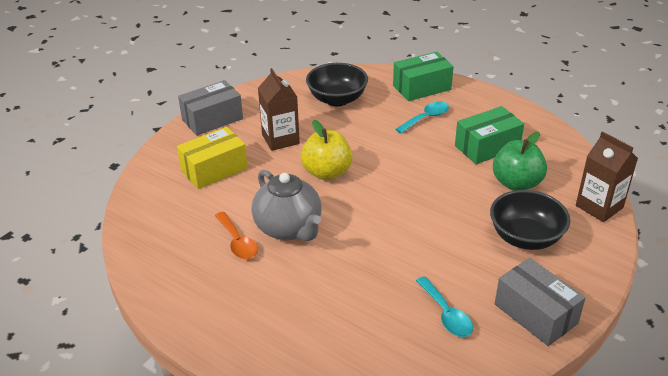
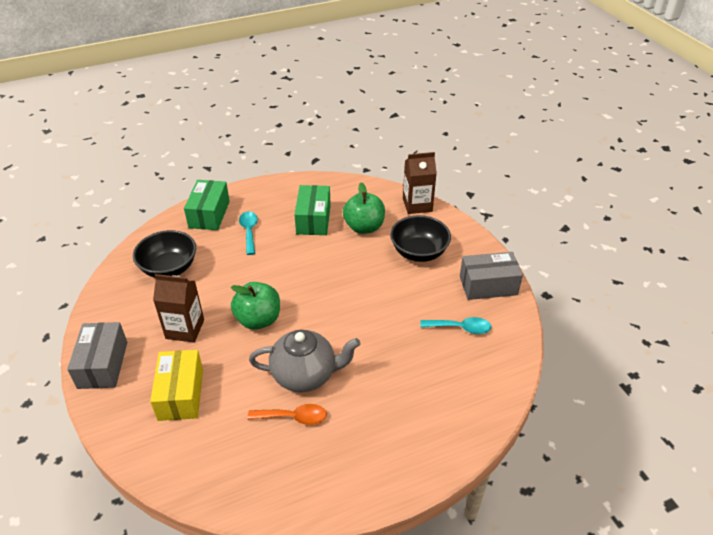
camera: 60 degrees left, 5 degrees up
(327, 172) = (258, 319): yellow apple -> green apple

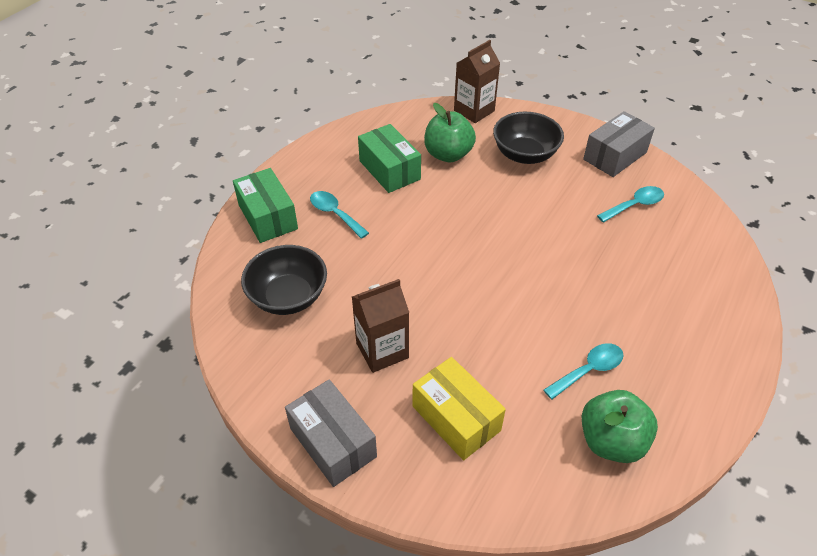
camera: 35 degrees left, 5 degrees up
(258, 319) = (448, 297): green apple -> green apple (611, 441)
(294, 417) = (589, 370): orange spoon -> turquoise spoon
(305, 375) = (554, 324): grey teapot -> none

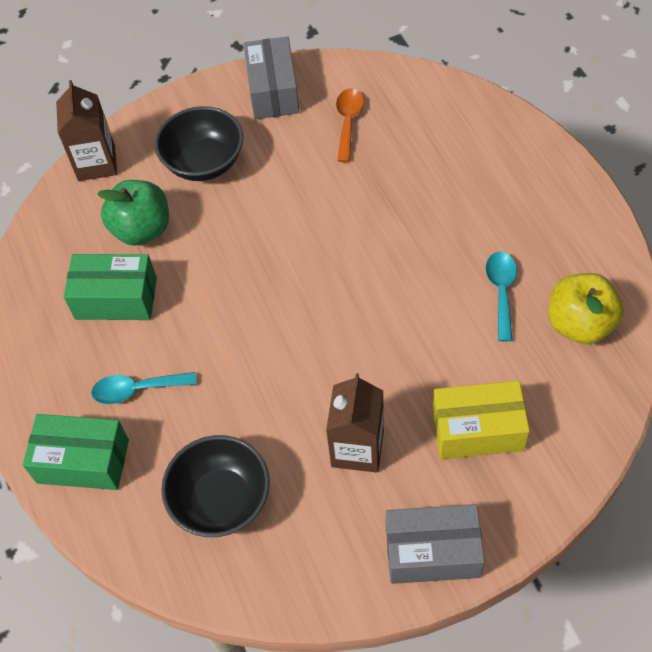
camera: 50 degrees left, 10 degrees up
(611, 441) = (580, 324): green apple -> yellow apple
(635, 205) = (348, 122): turquoise spoon -> orange spoon

